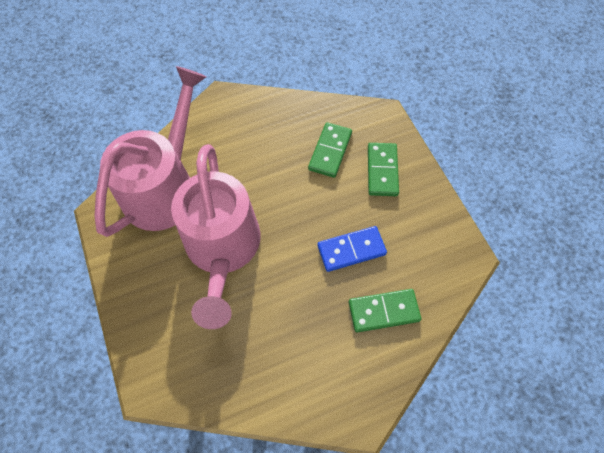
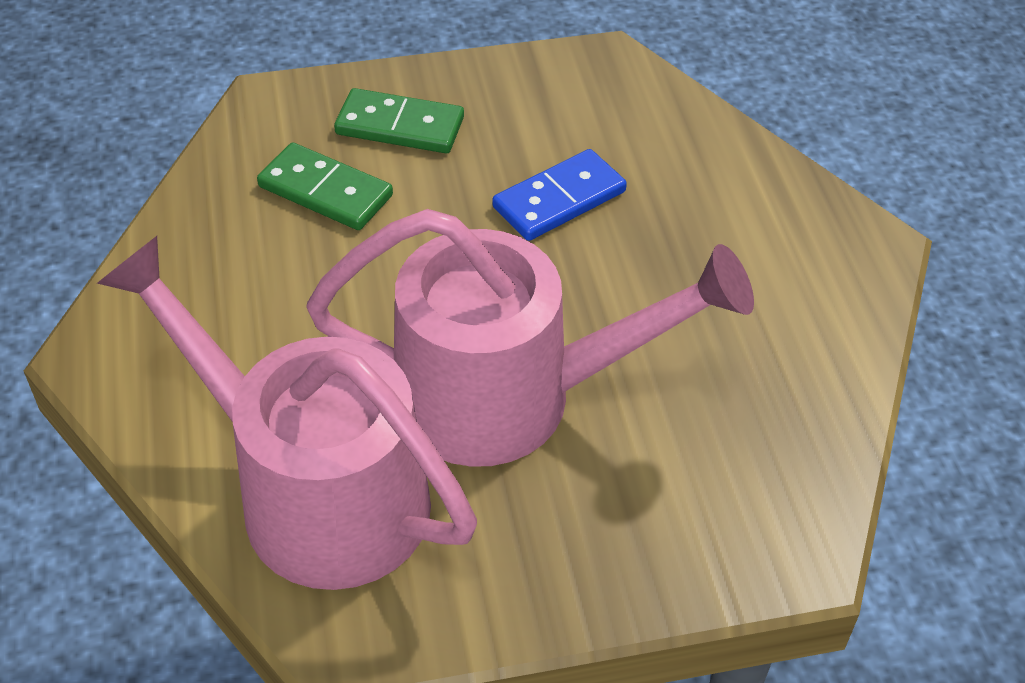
camera: 80 degrees left, 15 degrees down
(351, 250) = (559, 199): blue domino -> blue domino turned 60 degrees clockwise
(383, 311) = (688, 179): green domino -> none

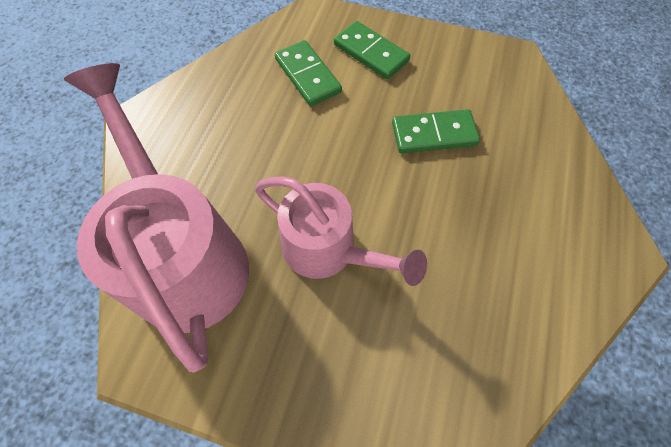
camera: 30 degrees right, 15 degrees up
(511, 397) = (329, 250): pink watering can -> pink watering can, size x0.64
(559, 199) = (434, 134): blue domino -> green domino

